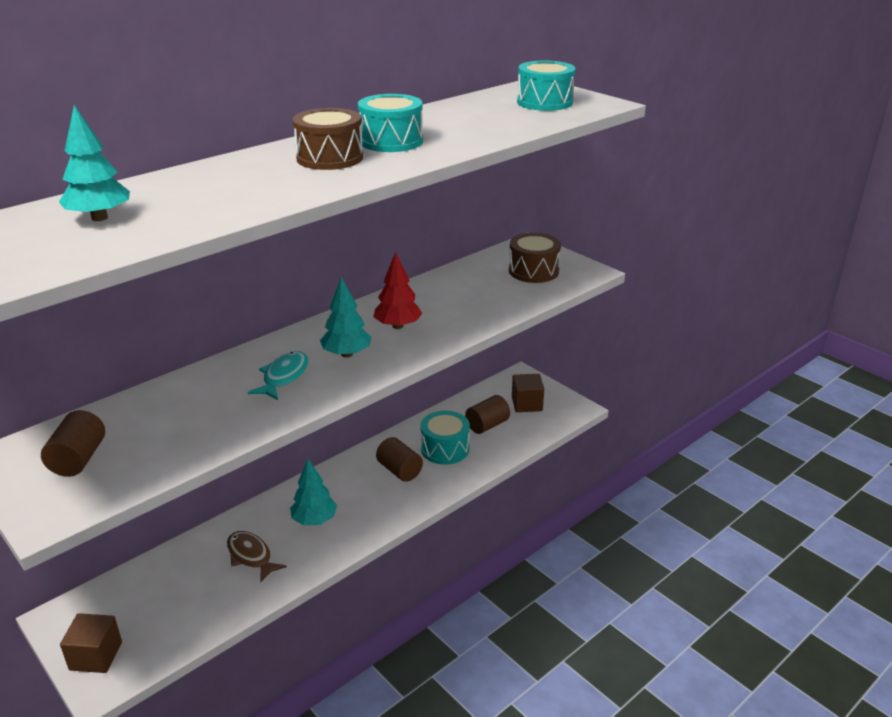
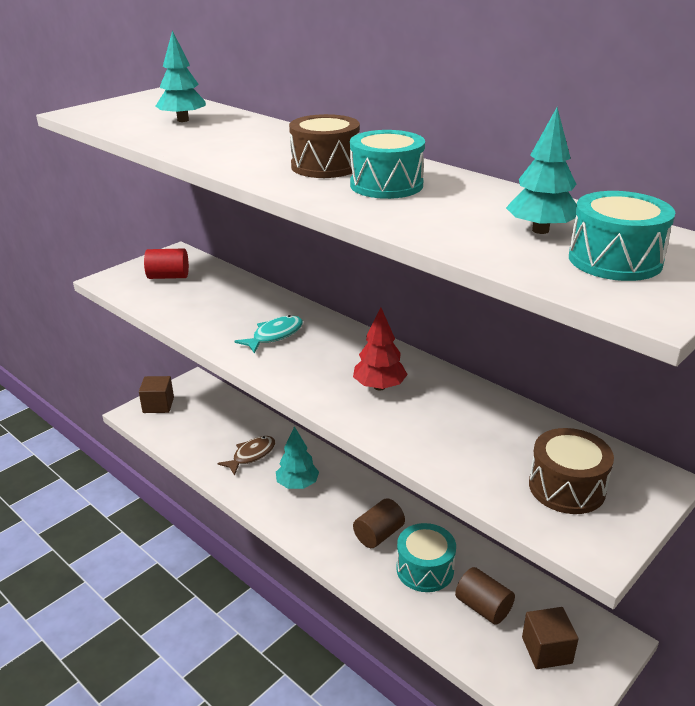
camera: 85 degrees right, 0 degrees up
(78, 459) = (168, 277): brown cylinder -> red cylinder
(283, 377) = (274, 335): turquoise fish -> turquoise fish turned 60 degrees counterclockwise
(346, 354) = (317, 362): turquoise tree -> turquoise tree (540, 230)

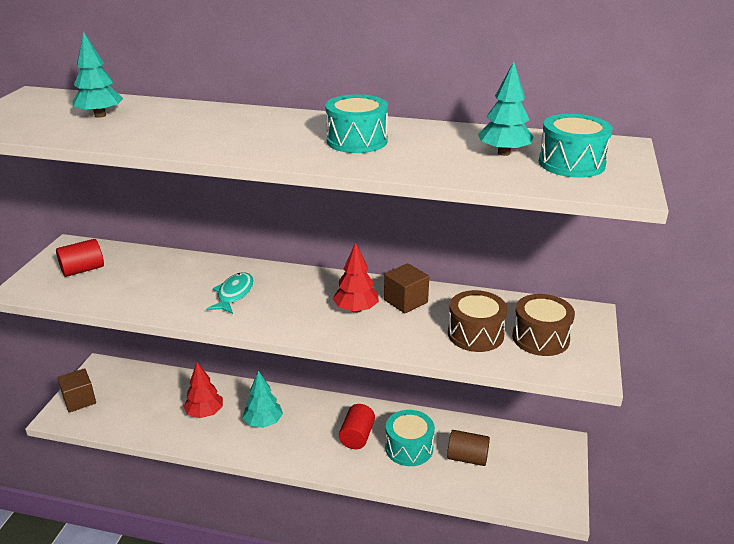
camera: 30 degrees left, 0 degrees up
(251, 455) = (205, 413): brown fish -> red tree
(325, 166) = (288, 134): brown drum -> brown drum (475, 334)
(378, 534) = (357, 436): brown cylinder -> red cylinder
(546, 650) = (526, 468): brown cube -> brown cube (405, 301)

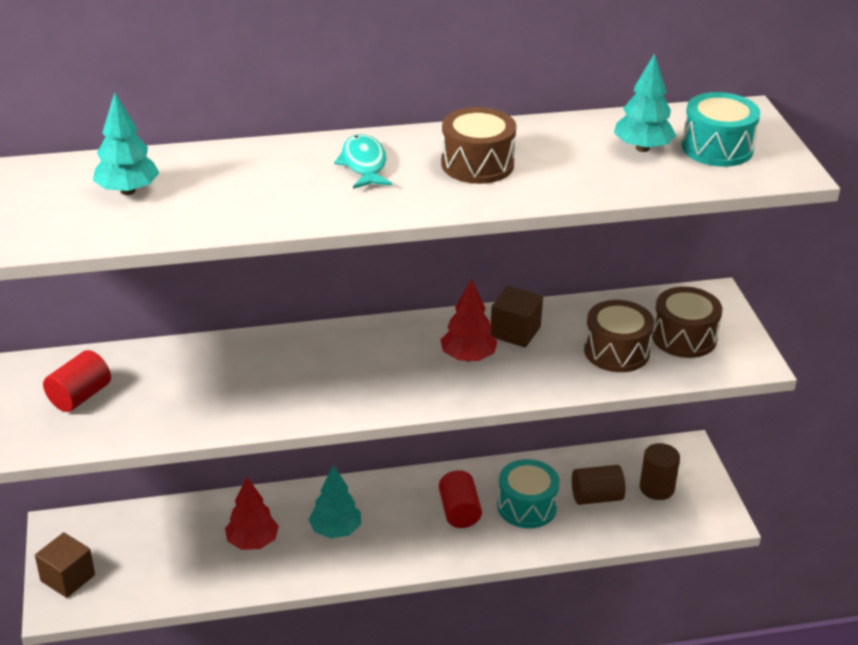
camera: 25 degrees left, 5 degrees up
(234, 294) = (309, 377): turquoise fish -> turquoise fish (364, 164)
(357, 141) = (477, 164): turquoise drum -> brown drum
(520, 466) = (656, 488): none -> brown cylinder

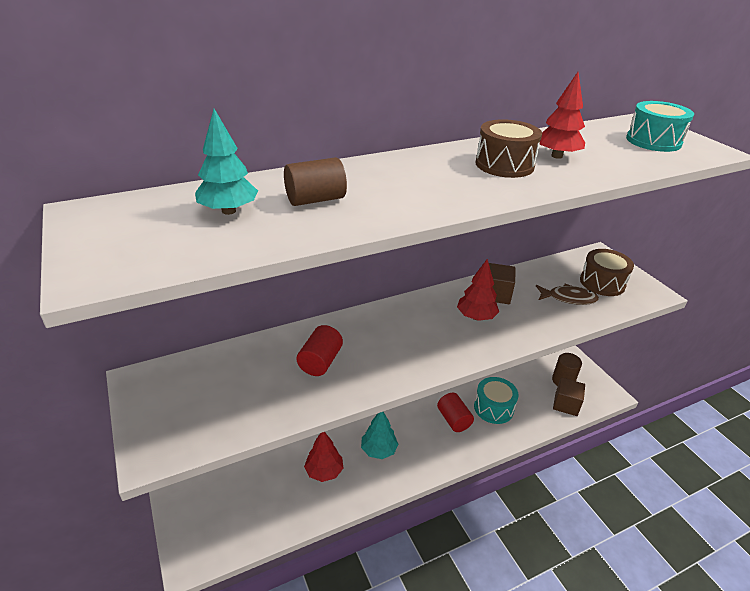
camera: 15 degrees left, 0 degrees up
(68, 578) = (192, 533): brown cube -> brown cube (566, 404)
(80, 396) = (193, 397): red cylinder -> red cylinder (320, 362)
(364, 164) = (419, 173): turquoise fish -> none
(557, 158) = (557, 156): none -> red tree
(596, 497) = (532, 393): brown cylinder -> brown cylinder (315, 200)
(616, 351) = (568, 298): brown drum -> brown fish
(642, 148) = (606, 145): turquoise tree -> none

